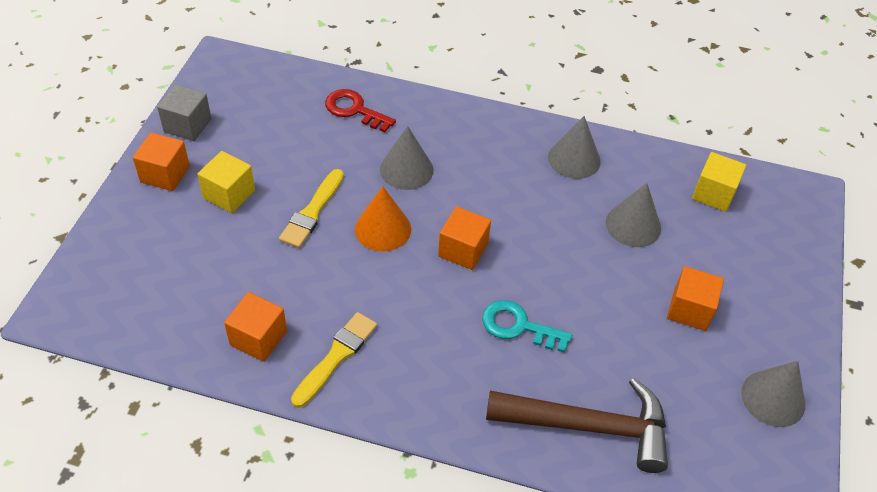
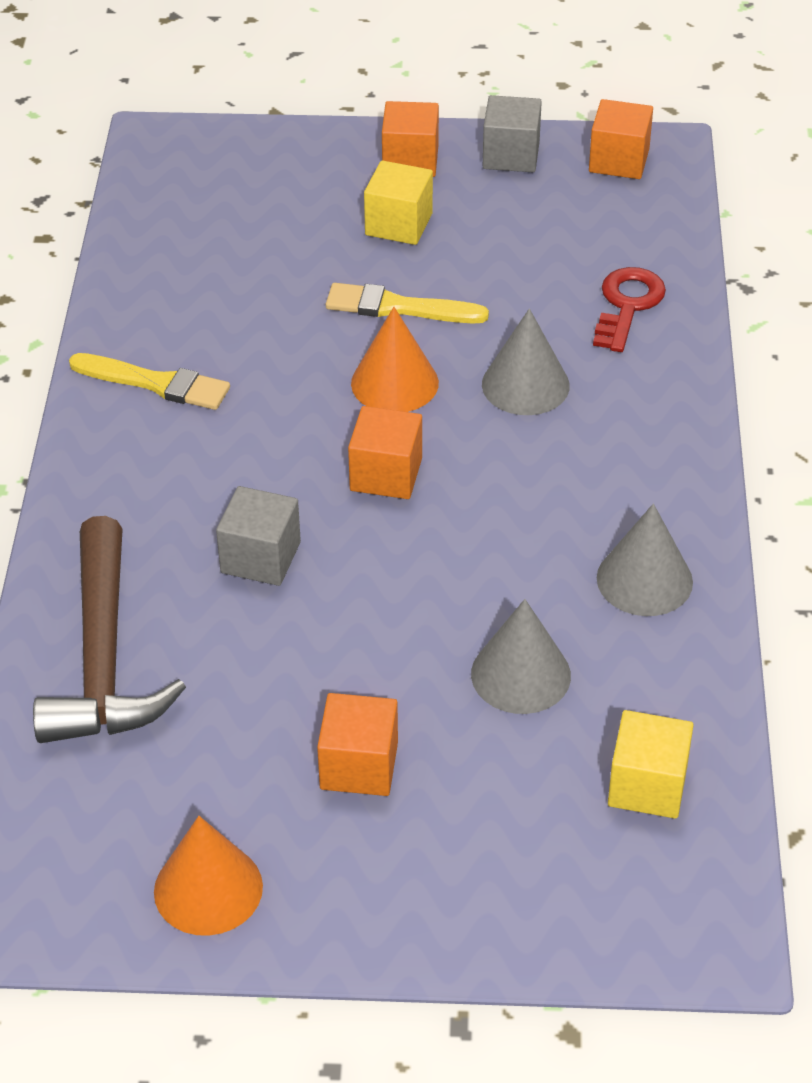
camera: 80 degrees right, 5 degrees down
(258, 338) = (166, 308): orange cube -> orange cube (619, 160)
(518, 326) = (260, 557): turquoise key -> grey cube
(773, 398) = (208, 889): grey cone -> orange cone

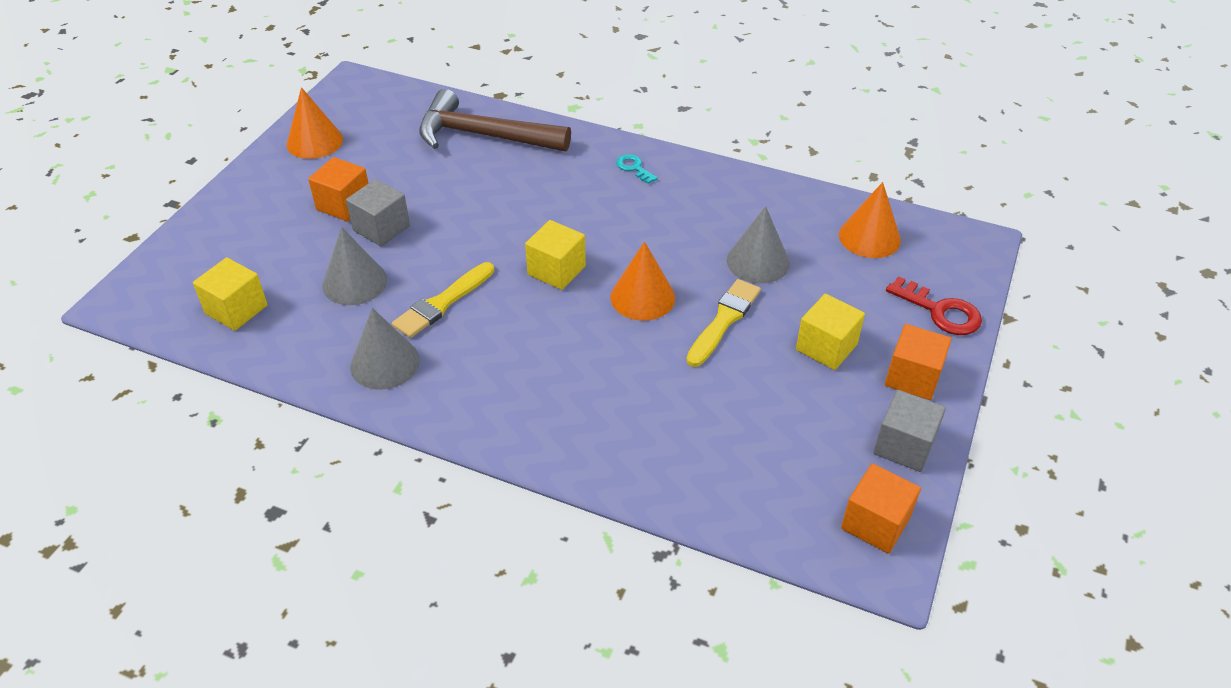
camera: 110 degrees right, 0 degrees up
(122, 459) = (634, 168): none -> turquoise key
(155, 383) = (696, 192): yellow brush -> yellow brush (442, 303)
(183, 219) = (869, 237): none -> orange cone
(260, 557) = (519, 203): grey cube -> grey cube (381, 228)
(386, 474) = (556, 270): orange cube -> yellow cube
(525, 385) = (605, 363): grey cone -> grey cone (758, 261)
(627, 305) = (668, 455): red key -> red key (940, 311)

